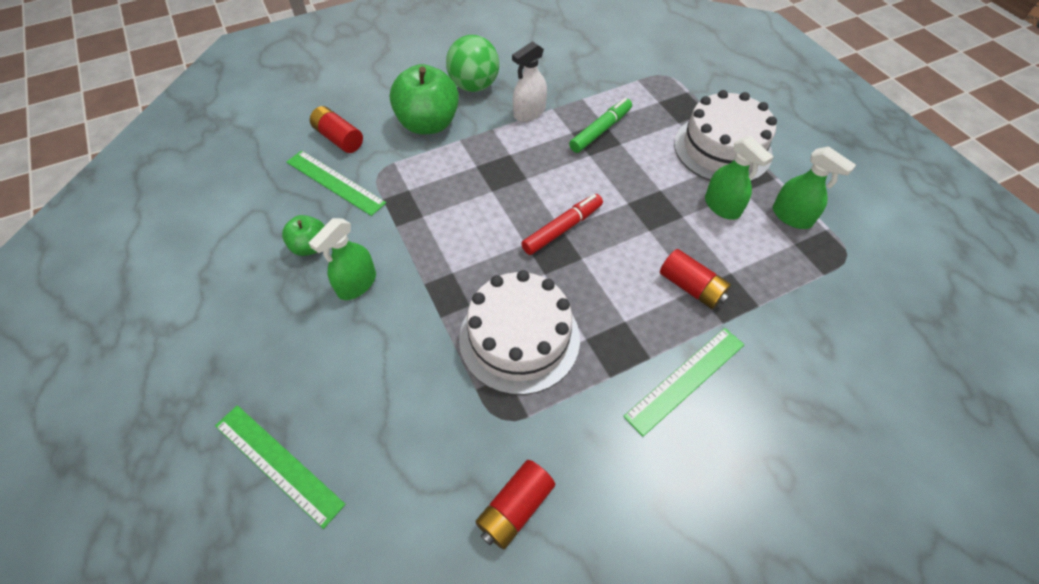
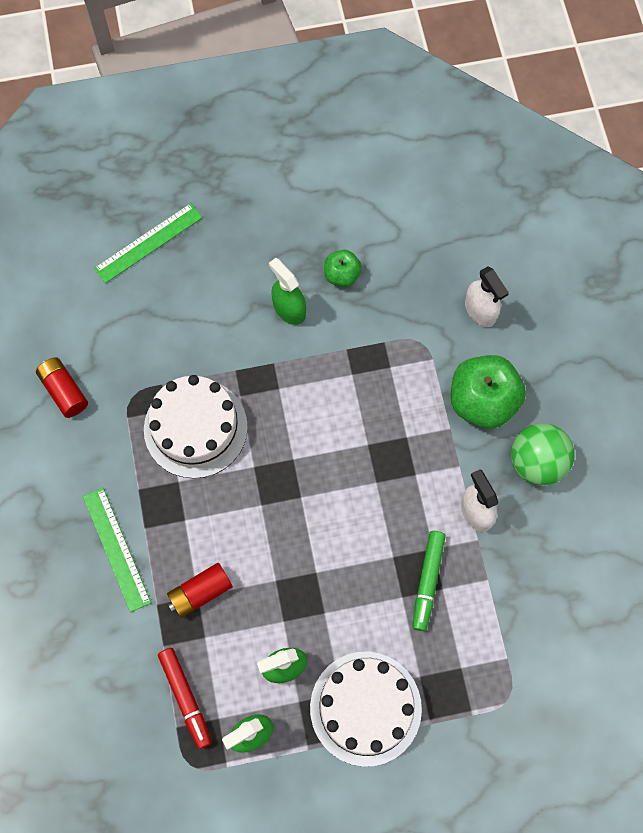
camera: 105 degrees right, 15 degrees up
(335, 182) = (417, 301): green ruler -> none
(339, 138) = (480, 310): red battery -> white spray bottle
(562, 229) = (301, 497): red marker -> red marker (185, 697)
(600, 130) = (428, 581): green marker -> green marker turned 45 degrees clockwise

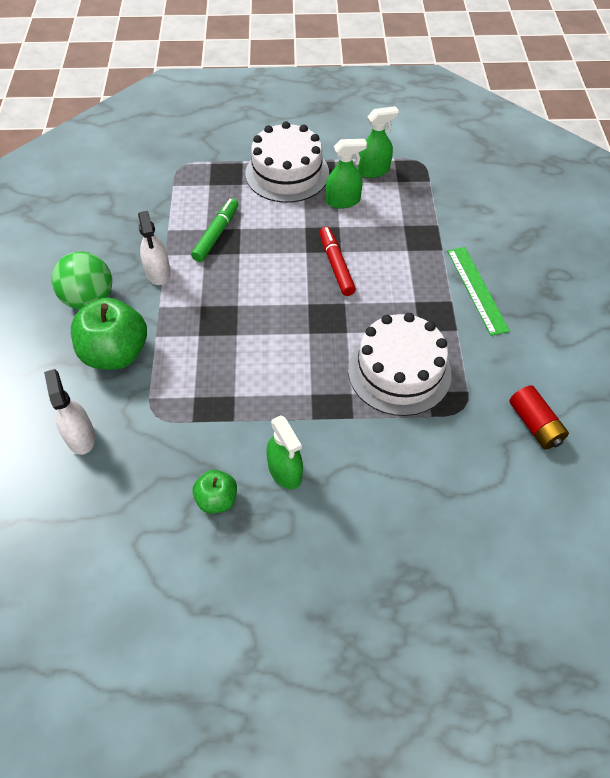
camera: 170 degrees left, 15 degrees down
(148, 243) = (441, 578): green ruler -> none
(185, 697) = (421, 194): red marker -> red marker (336, 265)
(200, 592) = (405, 252): red battery -> none

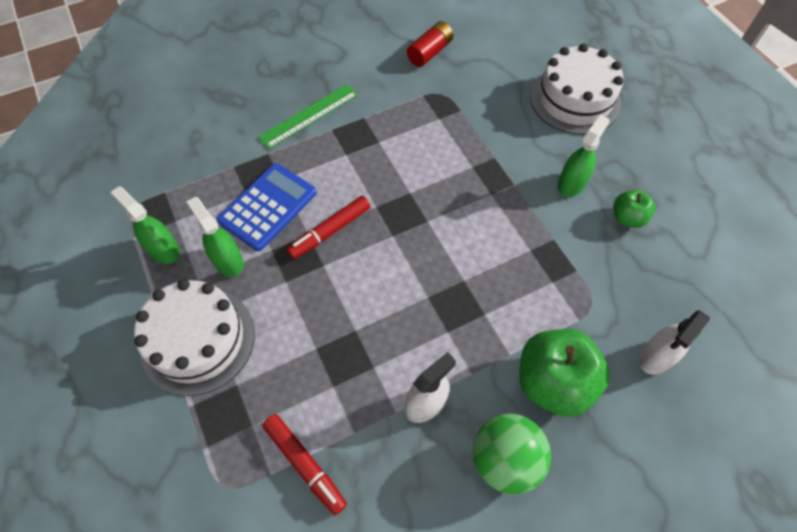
camera: 115 degrees left, 5 degrees up
(166, 201) = (305, 464): none -> red marker
(216, 235) = (338, 370): green marker -> none
(382, 235) = (268, 207): none -> blue calculator
(399, 371) = (430, 142): white cake -> white cake (574, 99)

